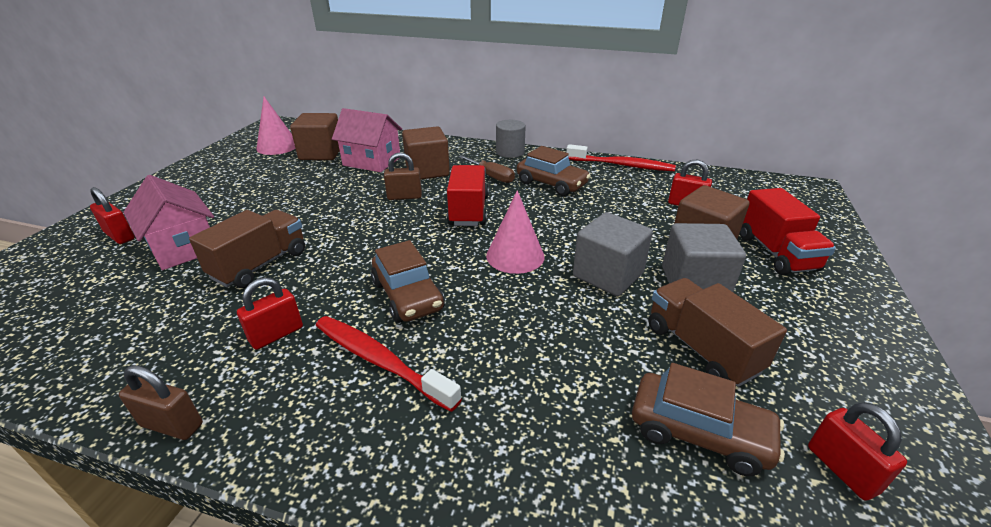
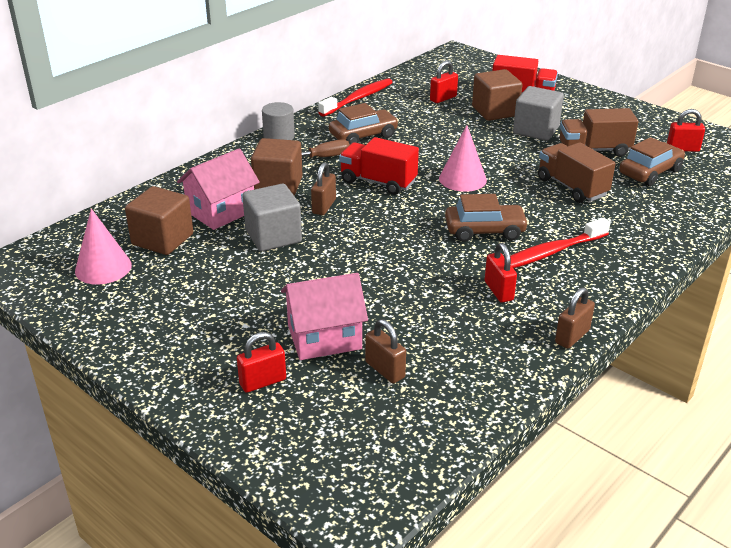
camera: 65 degrees left, 0 degrees up
(124, 291) = (385, 370): none -> brown padlock
(260, 264) = (391, 293): brown truck -> brown truck (572, 187)
(608, 275) = (509, 153): grey cube -> grey cube (273, 236)

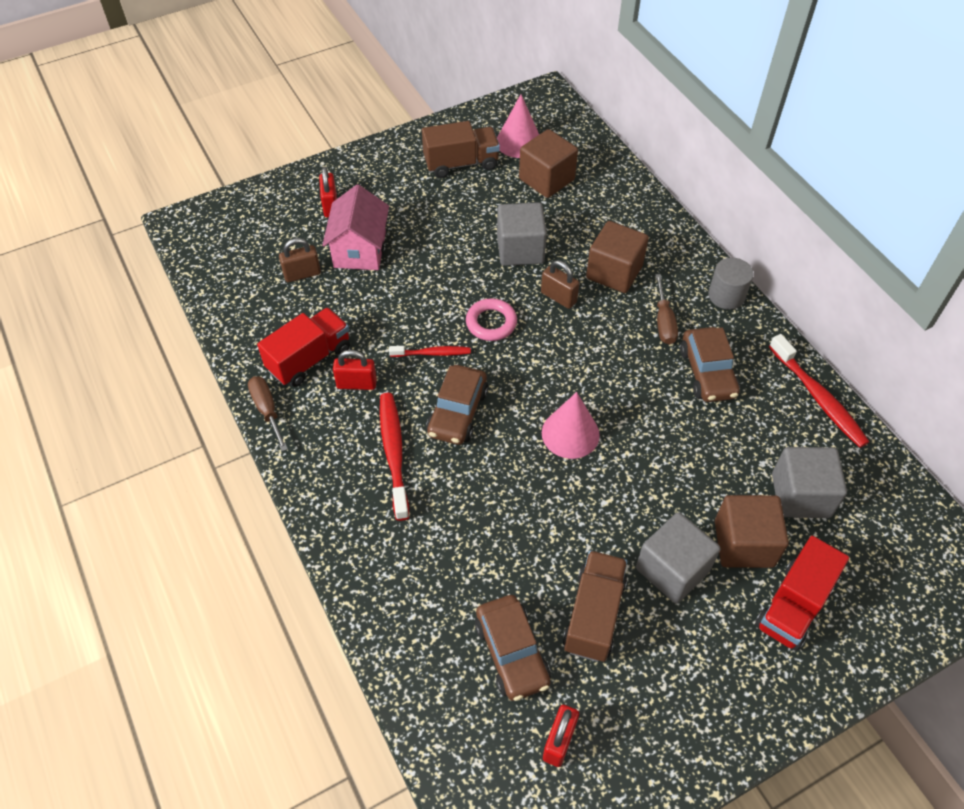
camera: 110 degrees right, 20 degrees up
(221, 211) = (579, 223): pink house -> none
(375, 234) = (491, 323): none -> pink ring
(378, 182) = (592, 354): red truck -> red truck (309, 359)
(432, 257) = (432, 353): none -> red toothbrush
(443, 98) = (800, 495): red padlock -> grey cube
(572, 187) = (510, 538): brown truck -> brown truck (461, 163)
(572, 336) = (267, 410): brown padlock -> brown screwdriver

